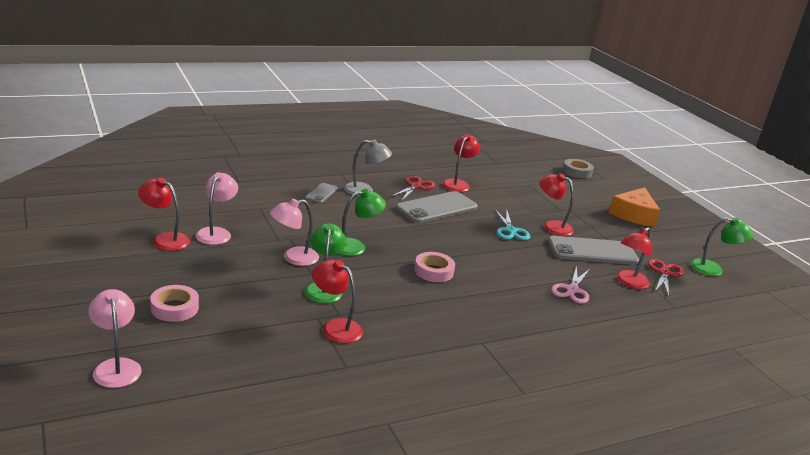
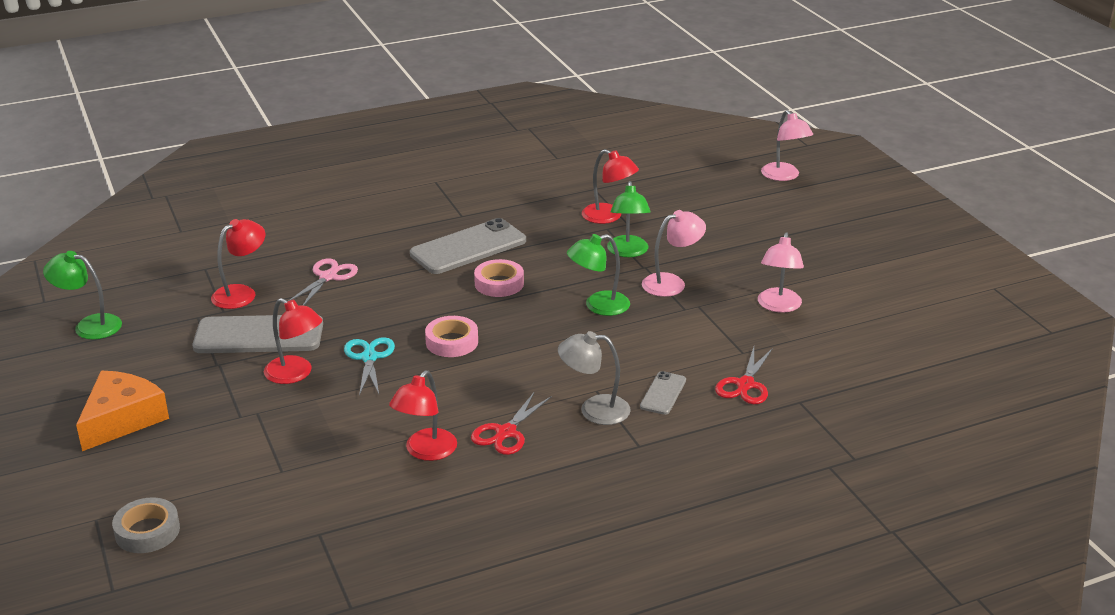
camera: 175 degrees left, 5 degrees up
(165, 239) = (831, 290): red lamp -> none
(174, 308) = (769, 221): pink tape -> pink tape (452, 342)
(436, 208) = (477, 388): grey phone -> grey phone (468, 247)
(664, 273) = (174, 312): red scissors -> red scissors (745, 385)

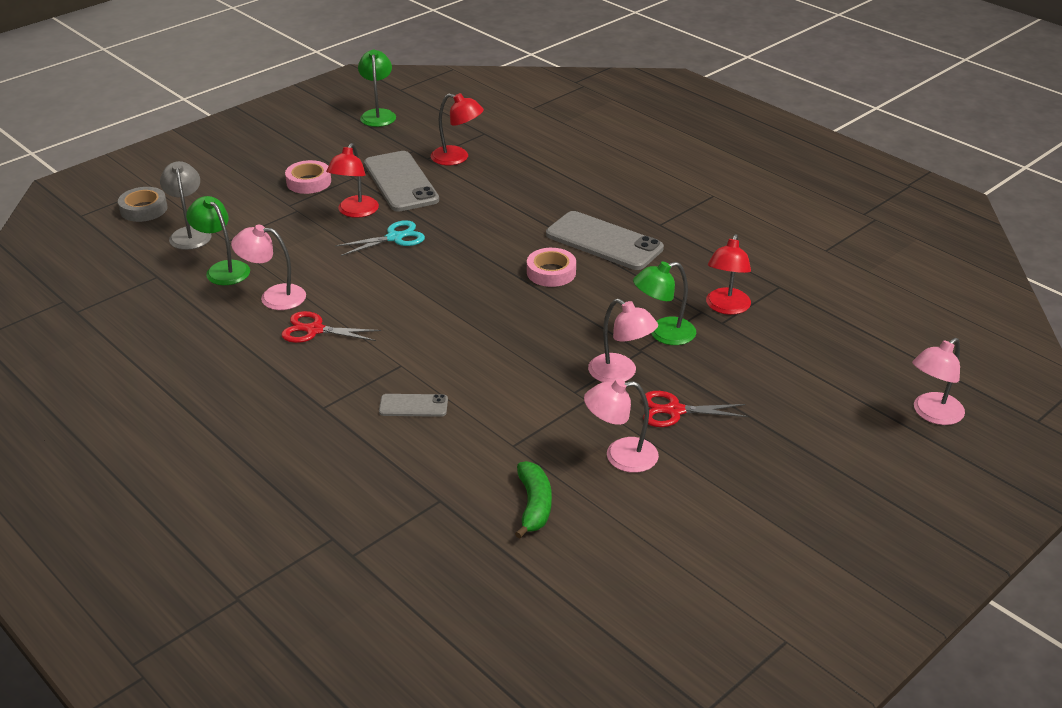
camera: 70 degrees right, 5 degrees up
(122, 419) = (267, 162): orange cheese -> none
(328, 277) = (506, 187): pink scissors -> none
(425, 452) = (273, 297): red lamp -> pink lamp
(452, 342) = (439, 271): pink tape -> pink tape (308, 182)
(594, 410) = (369, 370): grey lamp -> grey lamp (190, 233)
(598, 306) = (546, 337): green lamp -> green lamp (223, 269)
(745, 385) = (453, 457): red scissors -> red scissors (674, 411)
(823, 357) = (534, 505): none -> green banana

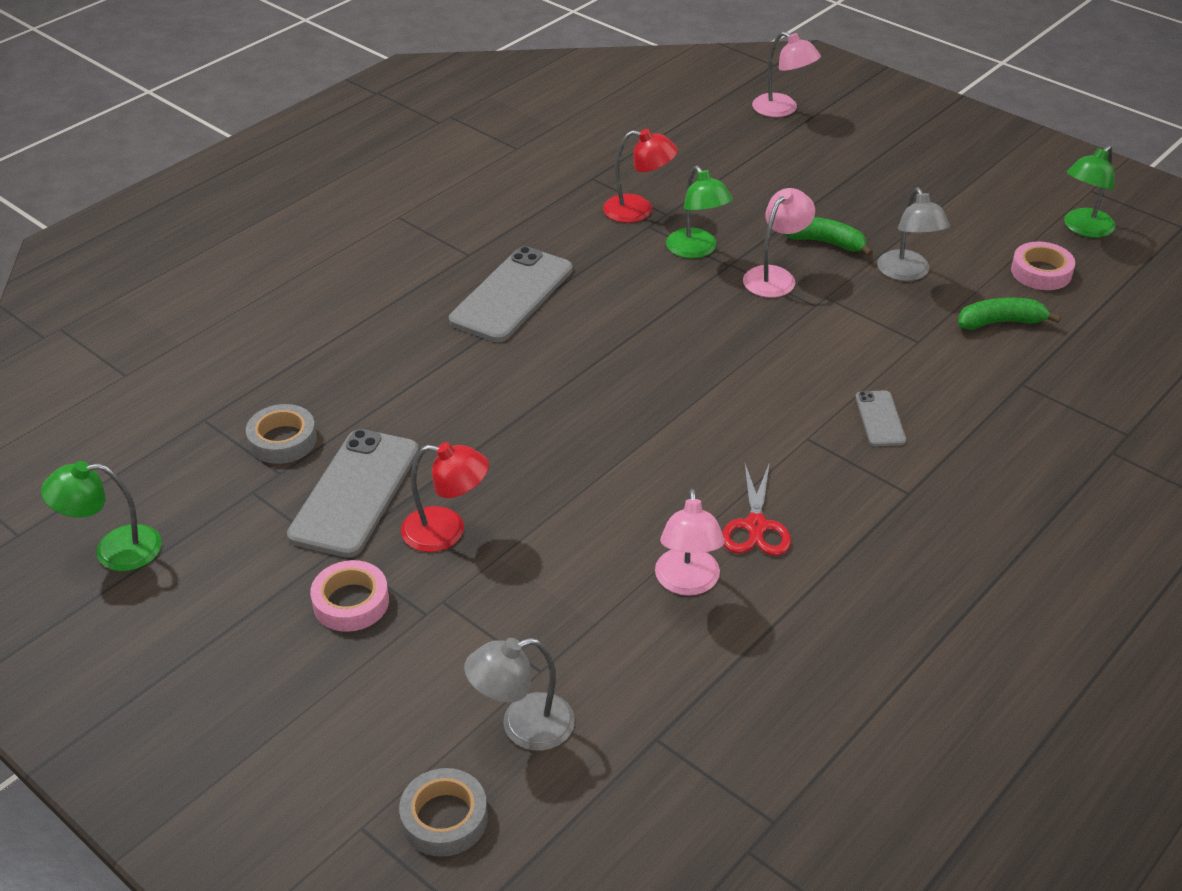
camera: 95 degrees left, 5 degrees up
(223, 269) = (624, 657): green lamp -> green lamp (1083, 228)
(395, 238) = (517, 479): turquoise scissors -> none
(400, 182) = (355, 493): grey phone -> grey phone turned 45 degrees counterclockwise
(457, 158) = (282, 440): red lamp -> grey tape
(551, 272) = (587, 333): pink tape -> pink tape (1041, 272)
(620, 456) = (907, 273): pink lamp -> grey lamp
(674, 411) = (825, 242): red scissors -> green banana

